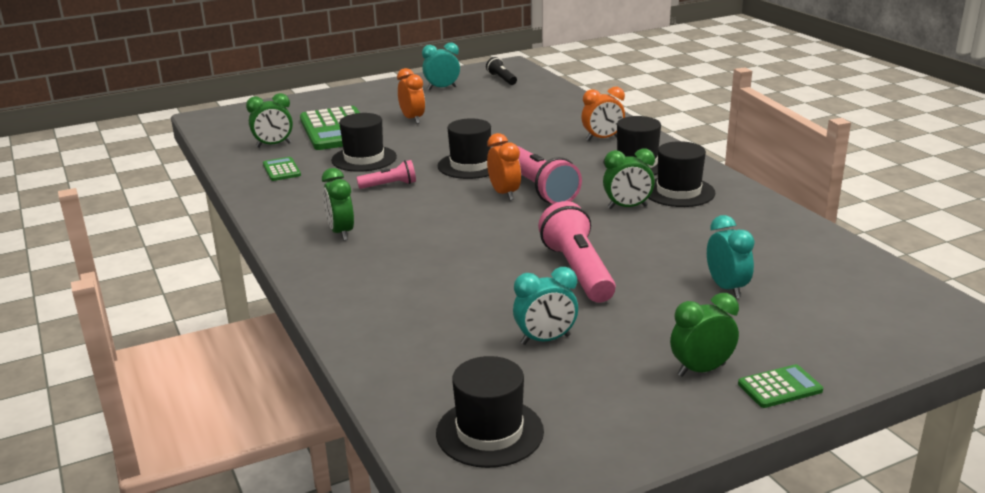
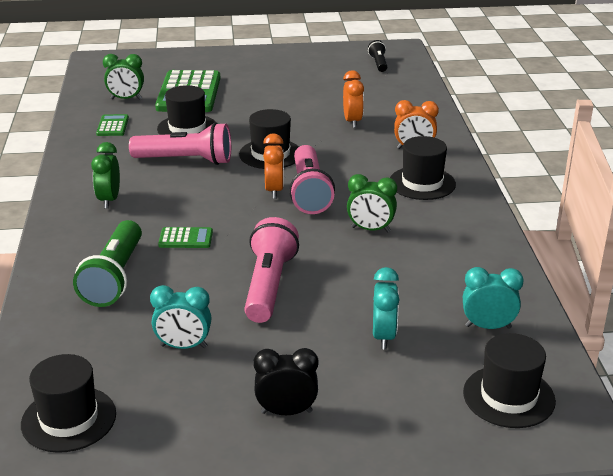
camera: 20 degrees right, 5 degrees up
(389, 185) = (186, 160): pink flashlight -> pink flashlight, size x1.87
(412, 119) = (262, 94): orange clock -> orange clock (352, 122)
(413, 297) = (114, 277): none -> green flashlight
(442, 88) = (315, 64): turquoise clock -> turquoise clock (488, 326)
(678, 192) = (433, 223): black hat -> black hat (508, 396)
(701, 370) = (286, 412): green clock -> black clock
(780, 387) = (338, 448): green calculator -> green calculator (185, 238)

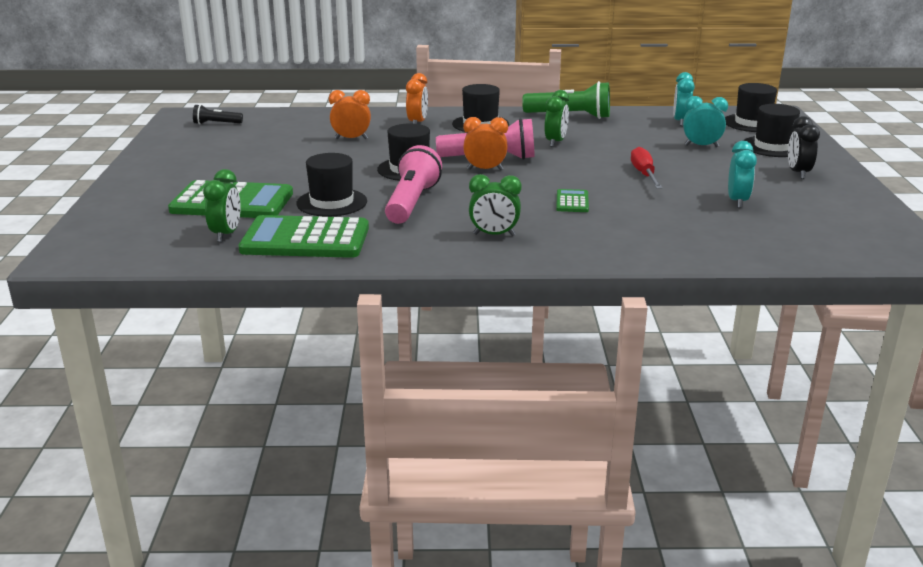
camera: 85 degrees left, 5 degrees down
(69, 419) = (847, 237): black hat -> black hat (773, 147)
(112, 126) = (305, 239): green calculator -> green calculator, size x2.19
(114, 277) = (643, 228): green flashlight -> green flashlight (570, 116)
(269, 285) = (644, 174): pink flashlight -> red screwdriver

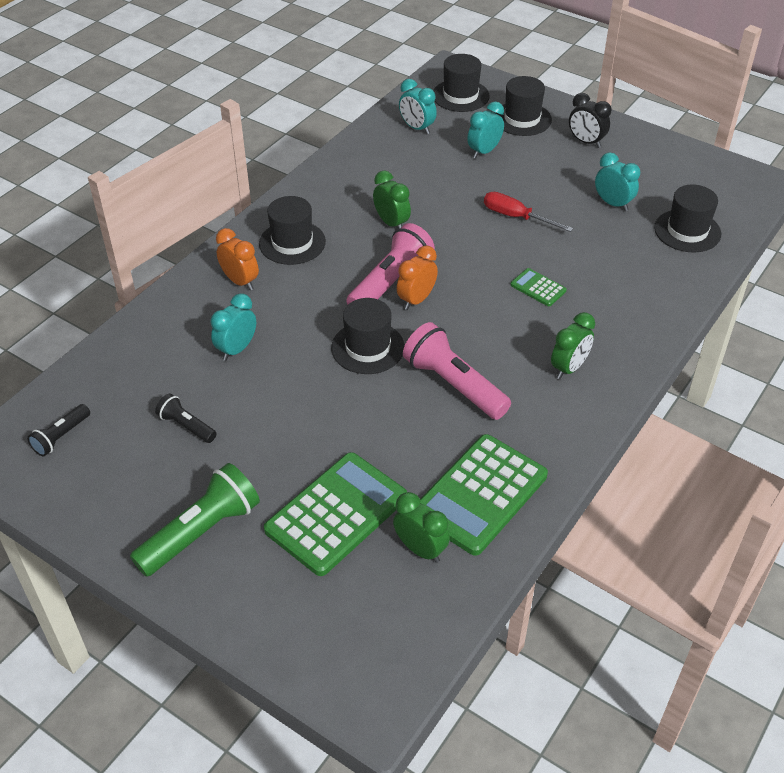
camera: 55 degrees left, 20 degrees up
(263, 146) = (186, 426): none -> black flashlight
(332, 202) = (404, 439): black hat -> black hat (687, 231)
(351, 139) = (236, 349): orange clock -> turquoise clock
(570, 116) = (332, 178): green flashlight -> green flashlight (201, 532)

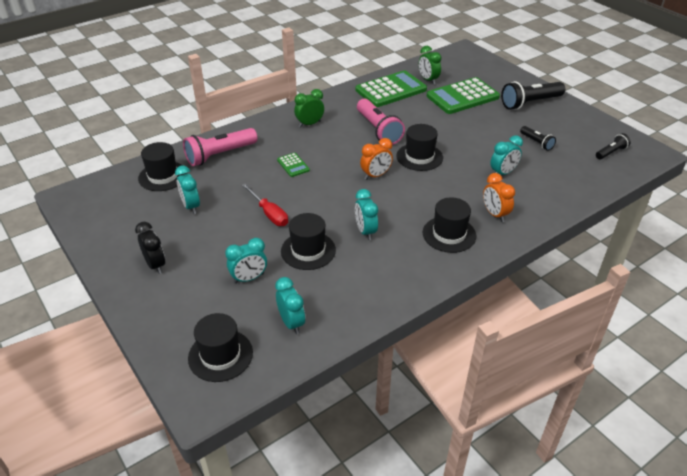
camera: 160 degrees left, 5 degrees down
(201, 532) = (530, 103): green flashlight -> black flashlight
(391, 223) = (365, 231): green clock -> turquoise clock
(391, 282) = (387, 189): pink flashlight -> pink flashlight (220, 155)
(522, 119) = (186, 306): black hat -> black hat (308, 250)

